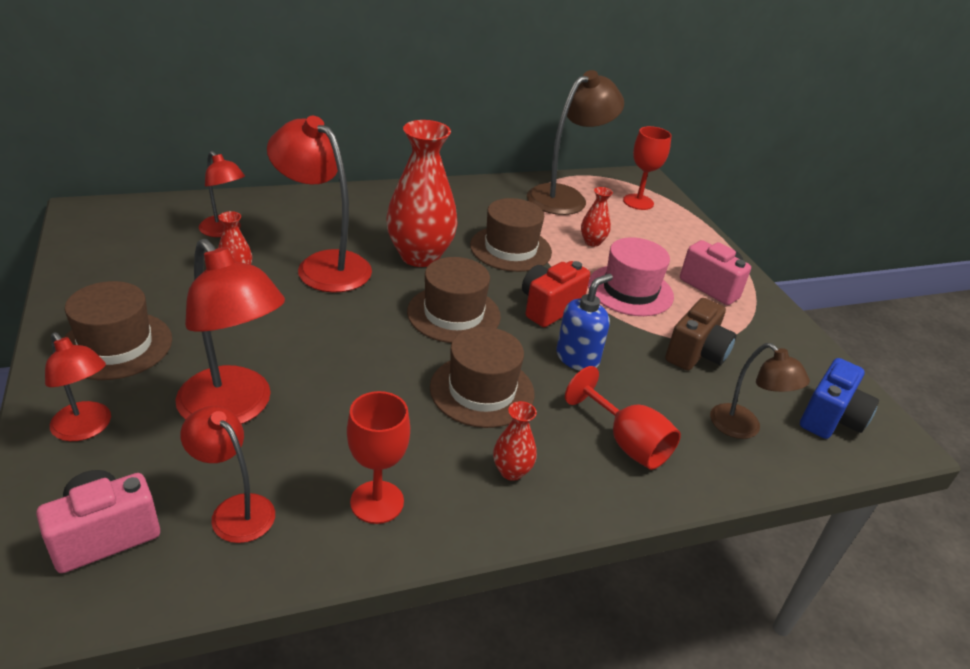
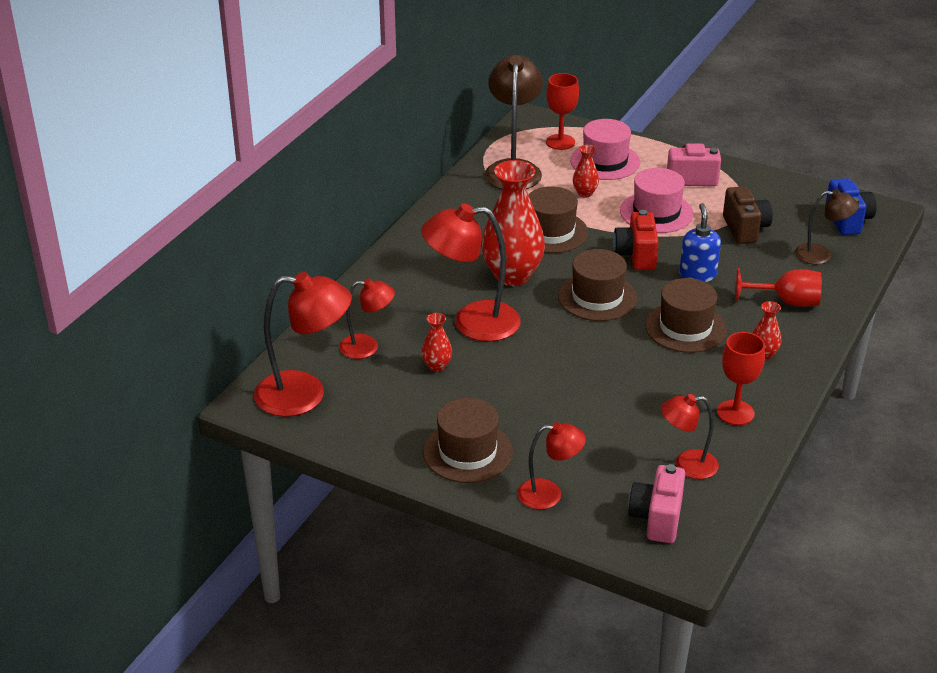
camera: 40 degrees left, 0 degrees up
(234, 409) = (595, 429): red lamp -> red lamp (305, 395)
(652, 233) = (605, 161): none -> pink hat

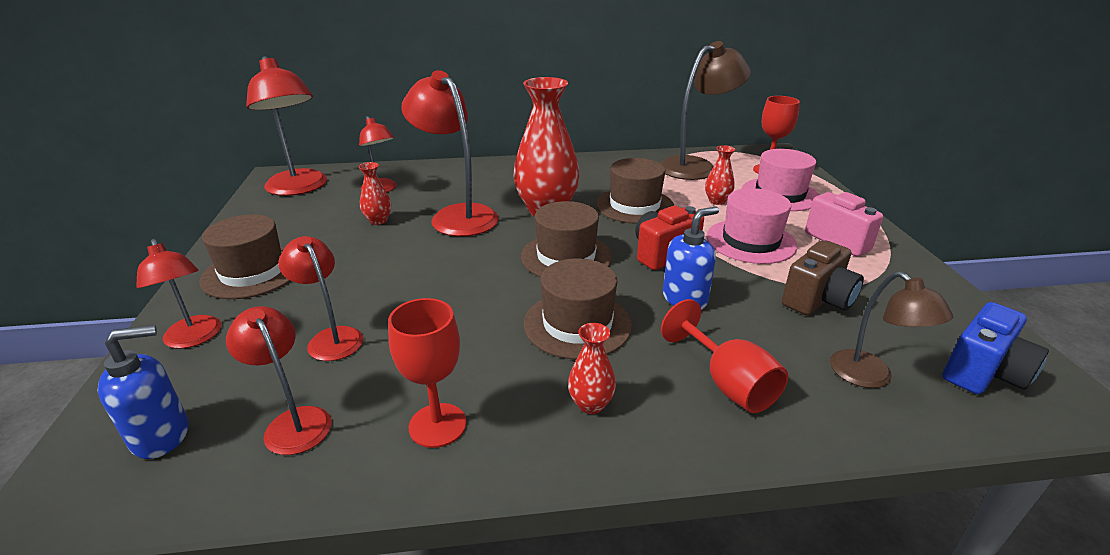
camera: 55 degrees right, 5 degrees down
(606, 432) = (331, 337): none -> red lamp
(657, 518) = (162, 436): pink camera -> blue soap dispenser

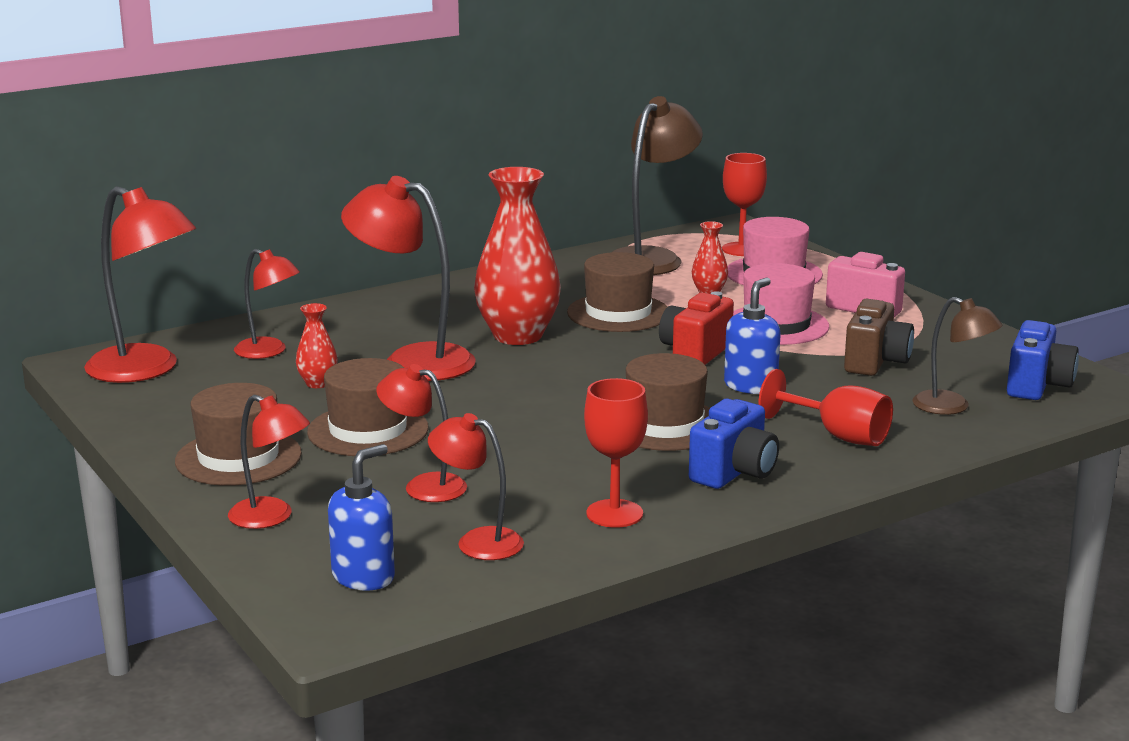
camera: 25 degrees left, 10 degrees down
(566, 256) = (592, 375): brown hat -> brown hat (368, 430)
(590, 404) = (734, 473): red vase -> blue camera

